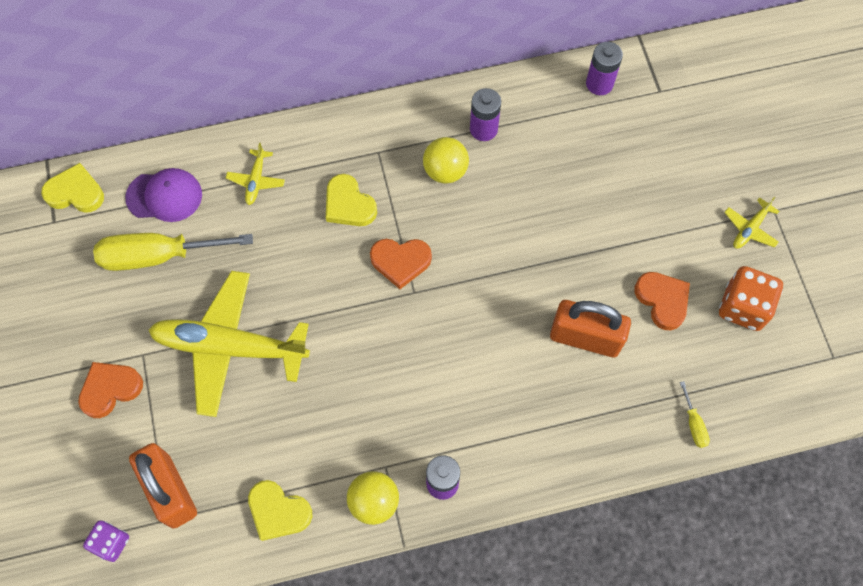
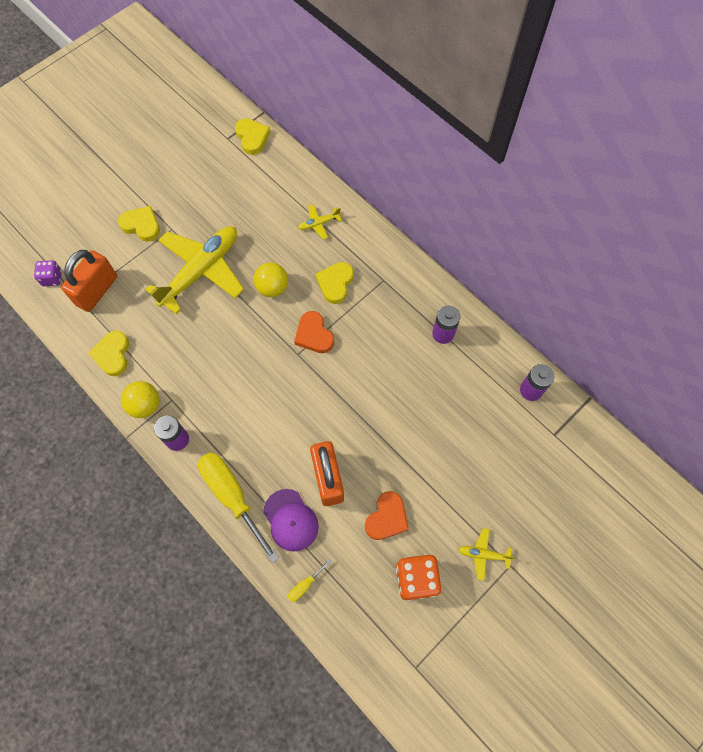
camera: 60 degrees right, 0 degrees up
(110, 389) = (141, 225): orange heart -> yellow heart
(158, 256) = (237, 201): yellow screwdriver -> yellow screwdriver (232, 496)
(164, 196) = (278, 182): purple cap -> purple cap (291, 520)
(229, 347) = (201, 271): yellow plane -> yellow plane turned 60 degrees clockwise
(445, 171) = (396, 327): yellow ball -> yellow ball (272, 288)

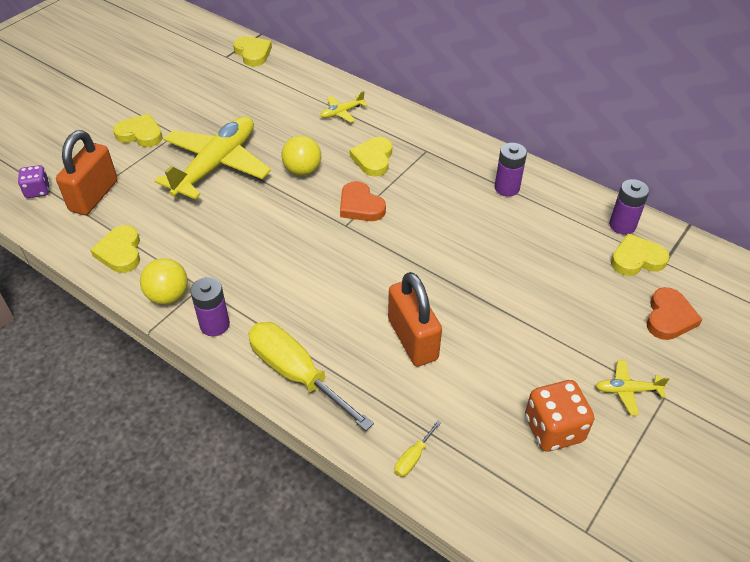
camera: 10 degrees left, 20 degrees down
(291, 520) = (377, 389): purple cap -> none
(387, 518) = (497, 369): orange heart -> orange heart (669, 317)
(531, 428) = (636, 259): none -> yellow heart

